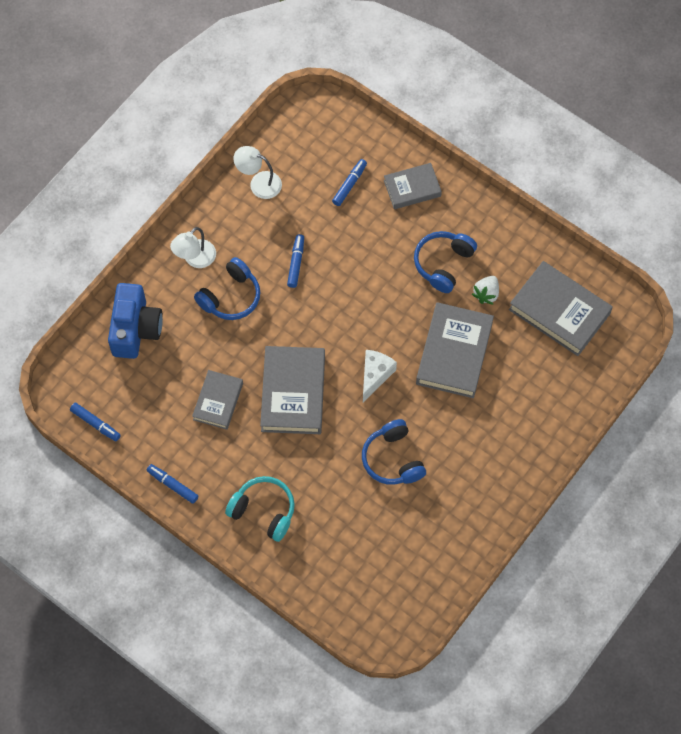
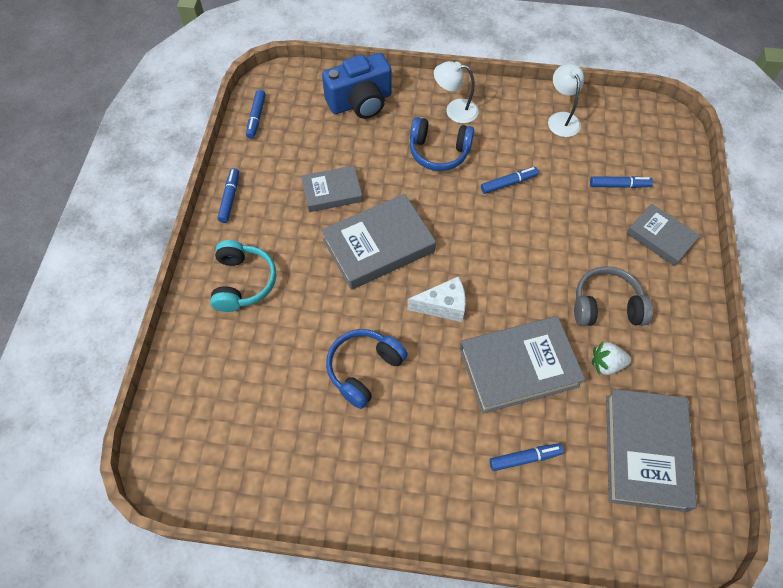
camera: 60 degrees right, 5 degrees down
(443, 264) = (606, 306): blue headphones -> grey headphones
(520, 389) = (525, 458): none -> blue marker

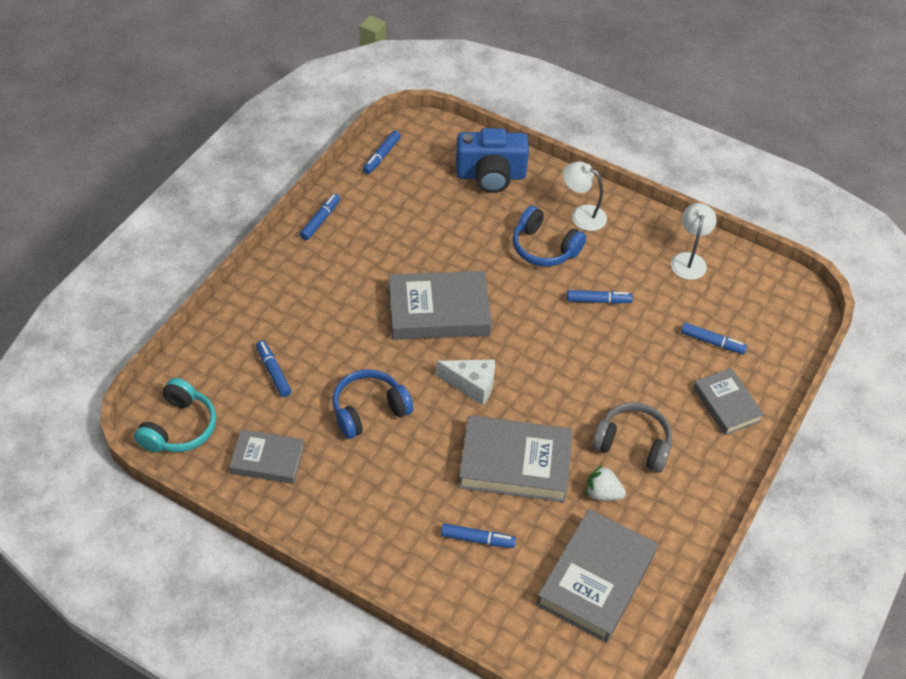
camera: 20 degrees right, 10 degrees down
(243, 282) = (296, 297): turquoise headphones -> turquoise headphones (179, 427)
(256, 367) = (273, 372): none -> blue marker
(332, 192) = (419, 248): grey book -> grey book (267, 460)

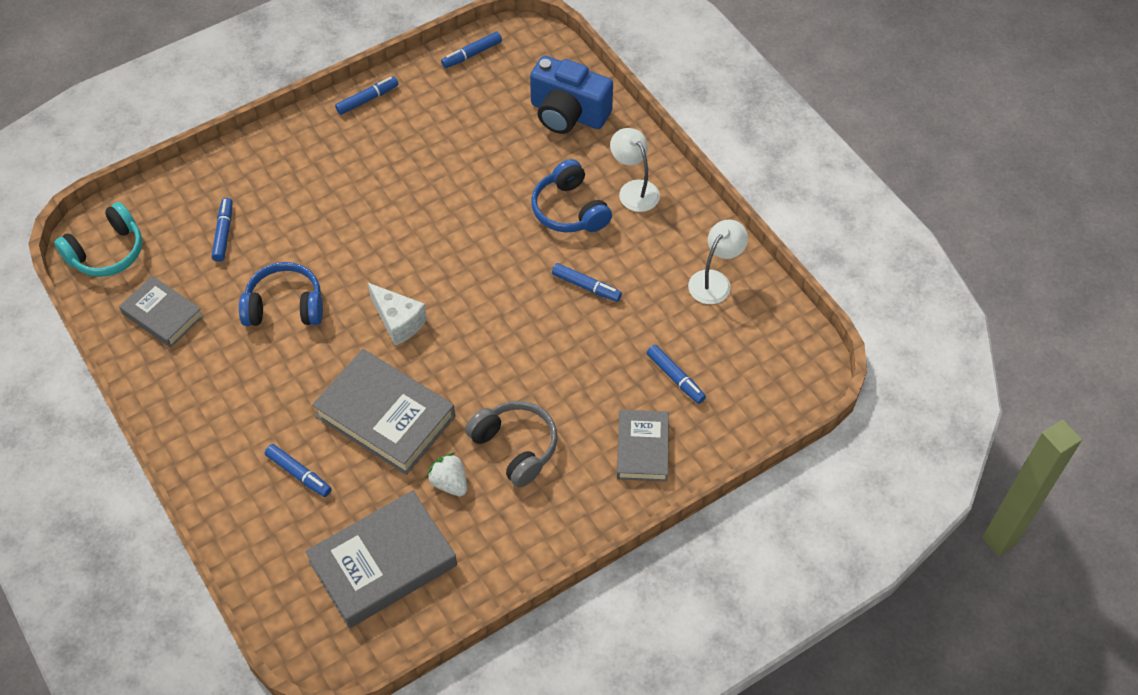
camera: 30 degrees right, 5 degrees up
(438, 311) = (418, 234): grey book -> none

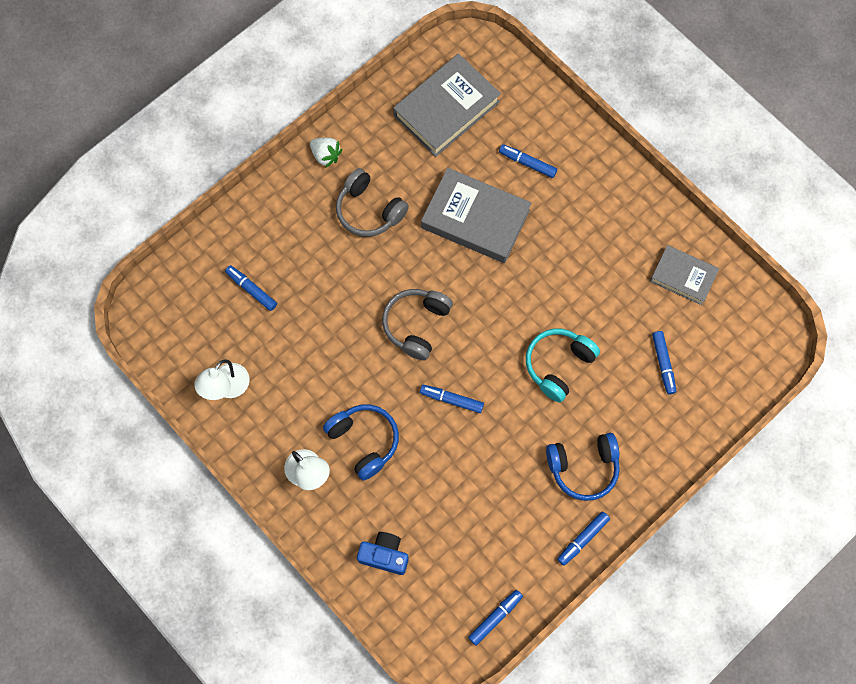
camera: 170 degrees right, 15 degrees up
(107, 252) = (755, 328): turquoise headphones -> turquoise headphones (558, 365)
(285, 306) = (585, 301): blue headphones -> blue headphones (583, 467)
(398, 321) = (487, 303): white cheese -> none
(449, 483) = (413, 175): white strawberry -> white strawberry (326, 155)
(486, 311) = (416, 325): none -> grey headphones
(568, 114) = (384, 555): blue camera -> blue camera, size x0.63
(586, 286) = (336, 363): blue marker -> blue marker (451, 400)
(642, 448) = (271, 225): grey book -> none

